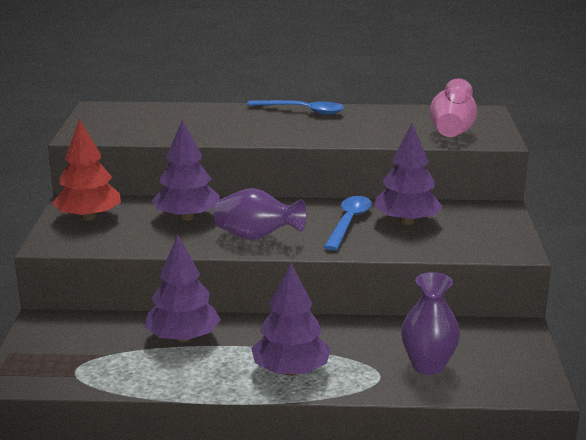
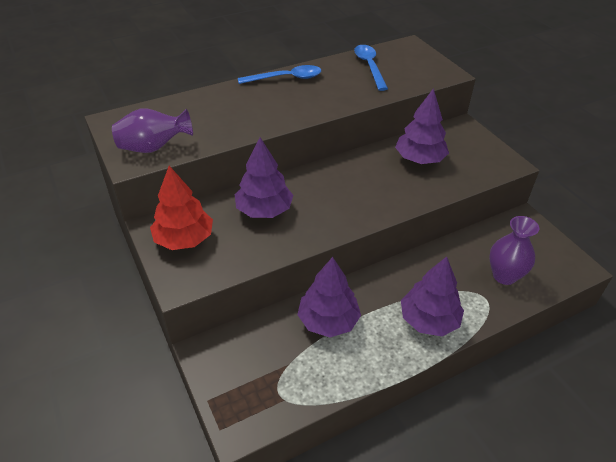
camera: 30 degrees left, 20 degrees up
(256, 237) = (336, 213): purple vase -> purple vase (154, 148)
(349, 223) = (384, 174): blue spoon -> blue spoon (369, 66)
(452, 131) = (410, 72): pink vase -> none

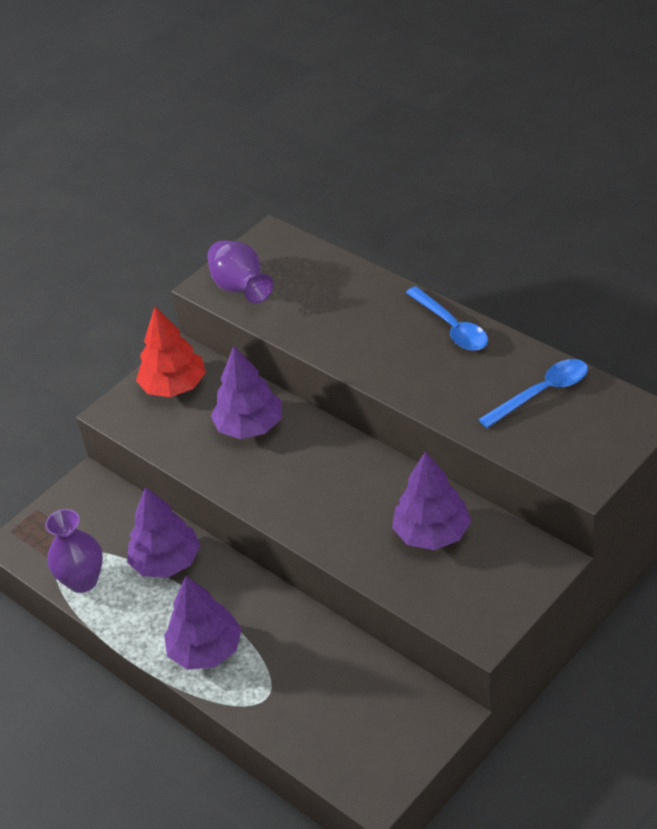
camera: 75 degrees right, 0 degrees up
(504, 275) = (316, 710): purple vase -> purple vase (83, 581)

